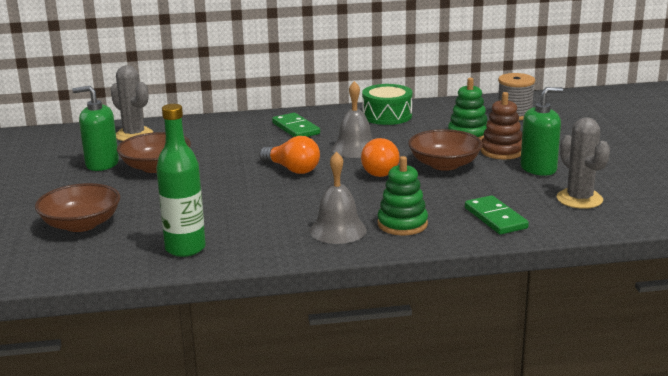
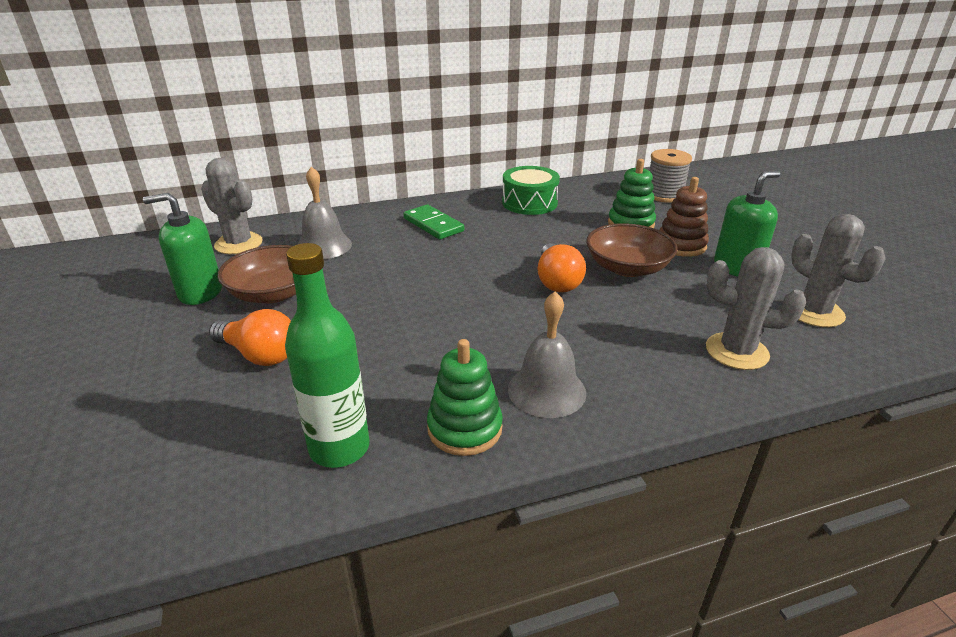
camera: 10 degrees left, 10 degrees up
(81, 224) = (175, 409): brown bowl -> none
(292, 169) = (449, 286): orange light bulb -> orange light bulb (259, 354)
(355, 148) = (513, 250): grey bell -> grey bell (324, 246)
(402, 224) = (626, 372): green stacking toy -> green stacking toy (464, 428)
(495, 218) = (736, 351): green domino -> grey cactus

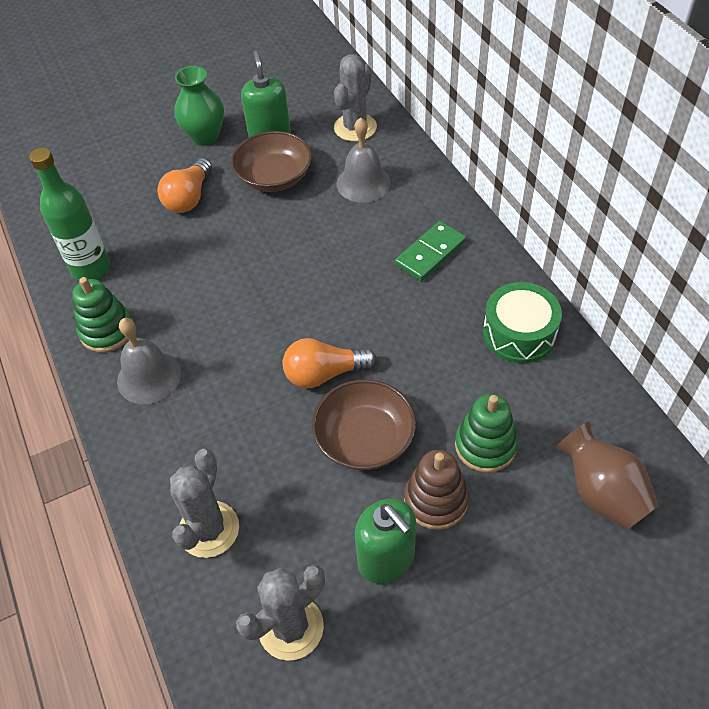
camera: 85 degrees right, 20 degrees up
(151, 339) = (205, 136): none -> green vase
(664, 195) = (601, 493): grey spool -> brown vase

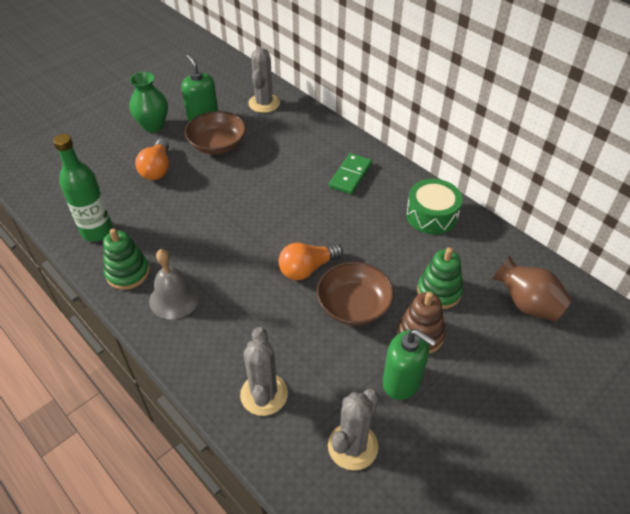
camera: 20 degrees left, 5 degrees down
(363, 183) = (284, 138): grey bell -> none

